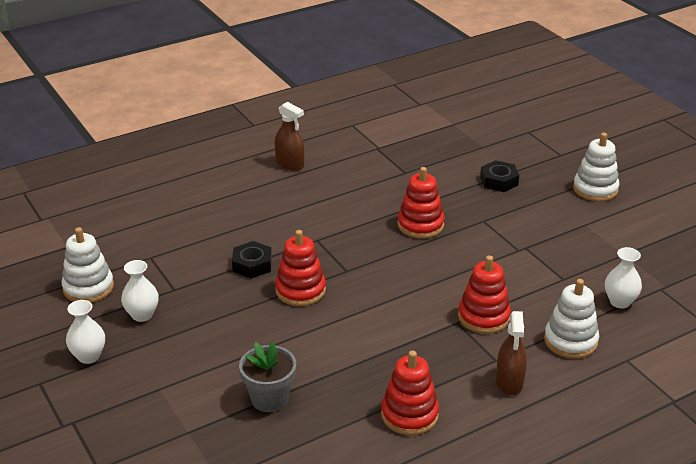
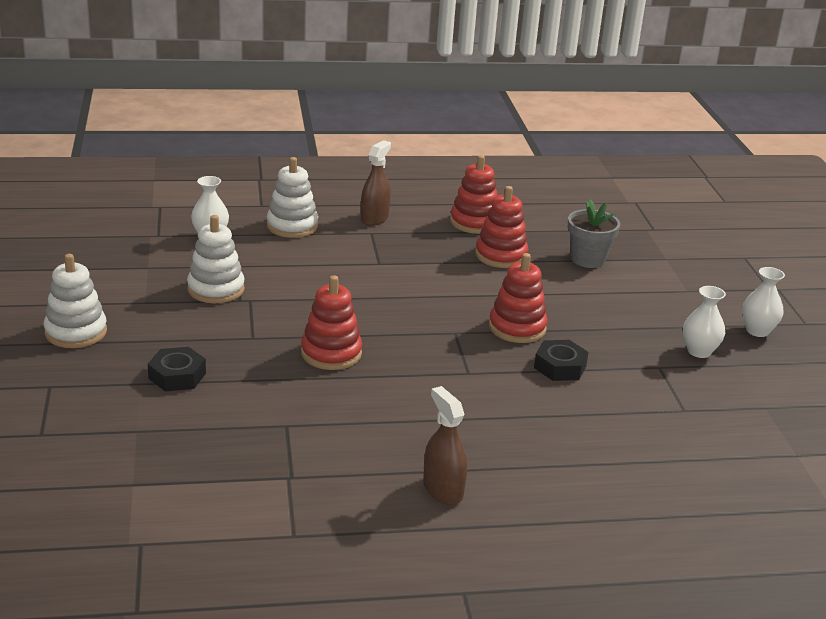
camera: 160 degrees left, 5 degrees down
(88, 288) = (762, 395): white stacking toy -> white stacking toy (216, 289)
(484, 317) = (350, 260): red stacking toy -> red stacking toy (501, 255)

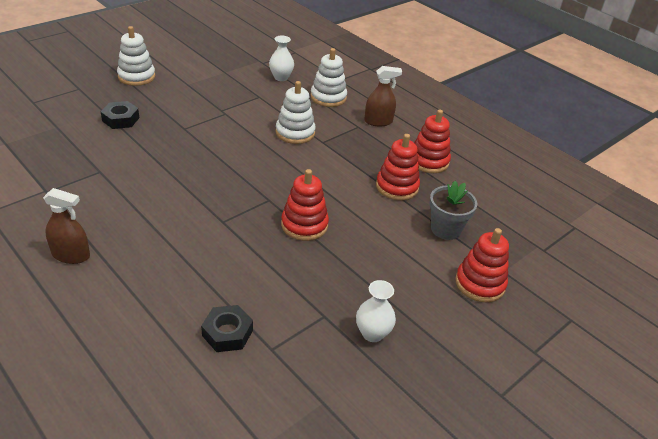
camera: 55 degrees right, 10 degrees up
(216, 289) = (224, 99): white stacking toy -> white stacking toy (295, 133)
(331, 353) = (193, 160): red stacking toy -> red stacking toy (480, 284)
(443, 490) = (71, 255): brown spray bottle -> brown spray bottle turned 75 degrees clockwise
(560, 367) = (271, 262): black nut -> black nut (227, 333)
(757, 331) = (448, 363): white vase -> none

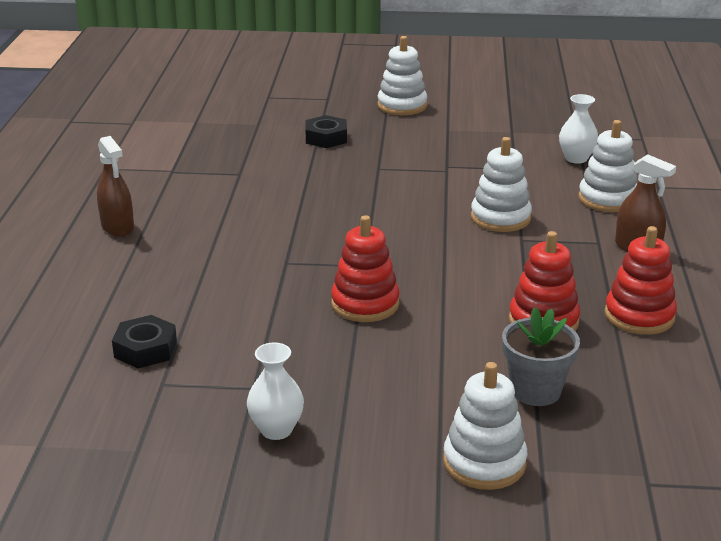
camera: 50 degrees right, 10 degrees down
(480, 284) = (484, 462): red stacking toy -> white stacking toy

